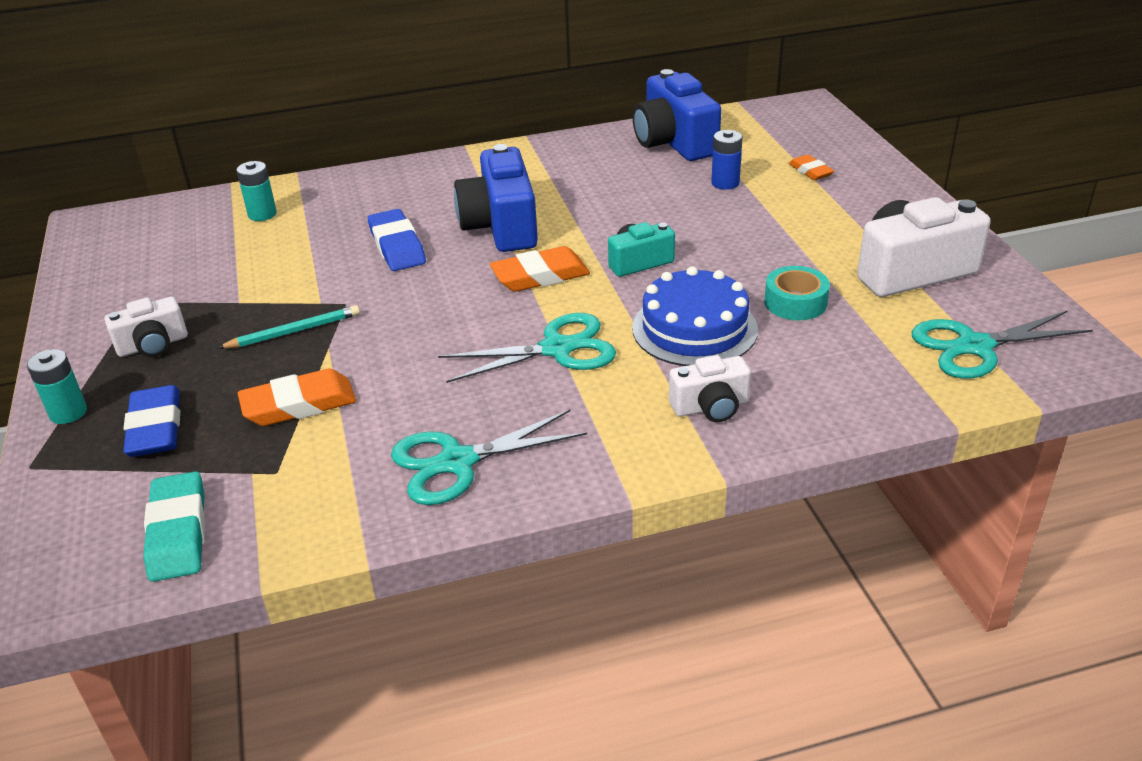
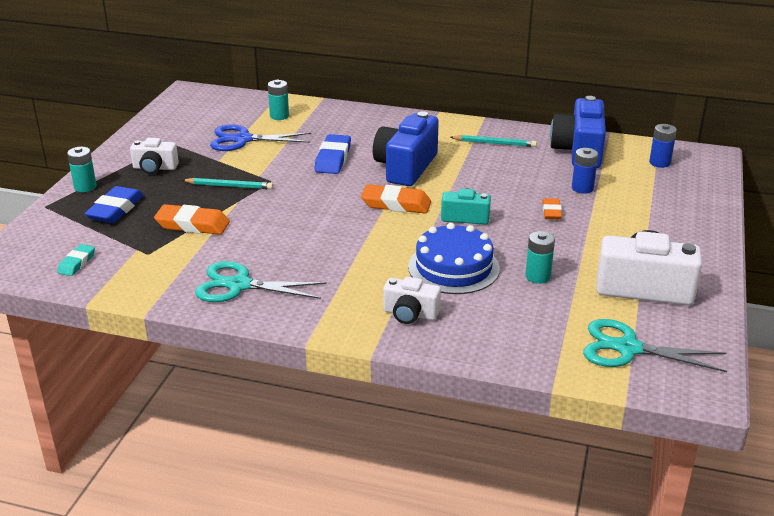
camera: 30 degrees right, 5 degrees down
(178, 532) = (77, 263): turquoise eraser -> turquoise eraser, size x0.59
(244, 262) = (243, 140): none -> blue scissors
(557, 349) = (358, 248): turquoise scissors -> none
(572, 163) = (494, 143): none -> turquoise pencil
(769, 128) = (659, 163): none -> blue battery
(795, 302) = (538, 276): turquoise tape -> turquoise battery
(810, 171) = (654, 200): orange eraser -> orange eraser (551, 212)

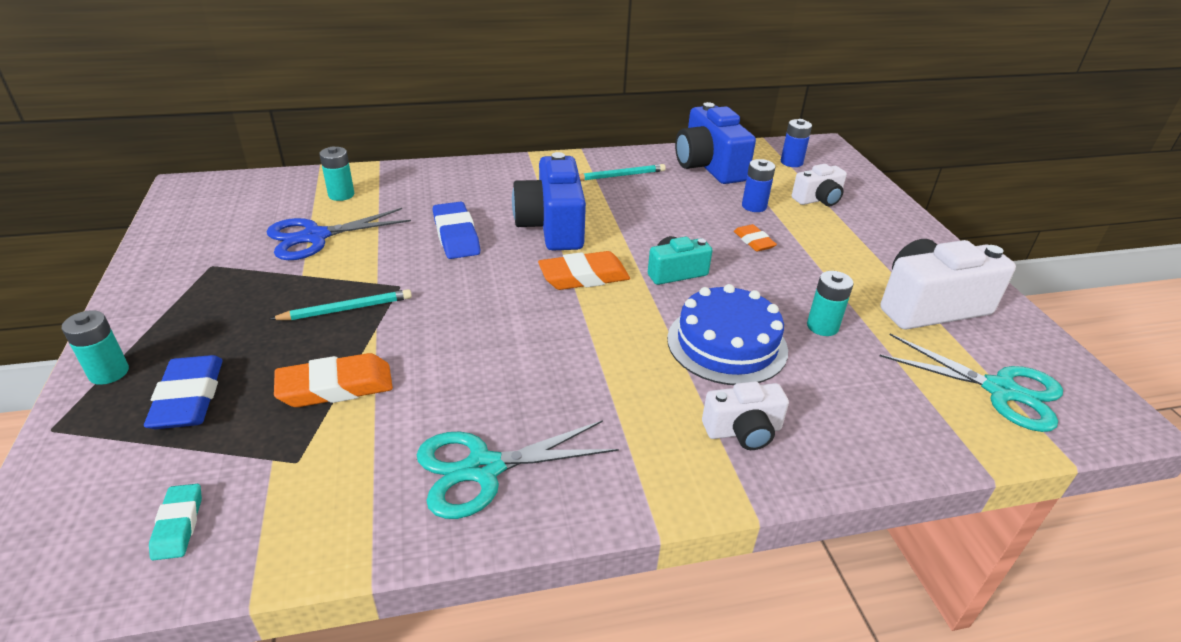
camera: 30 degrees left, 5 degrees up
(155, 168) = (211, 310): white camera -> white camera (818, 199)
(628, 348) = (1000, 390): turquoise scissors -> turquoise scissors turned 135 degrees counterclockwise

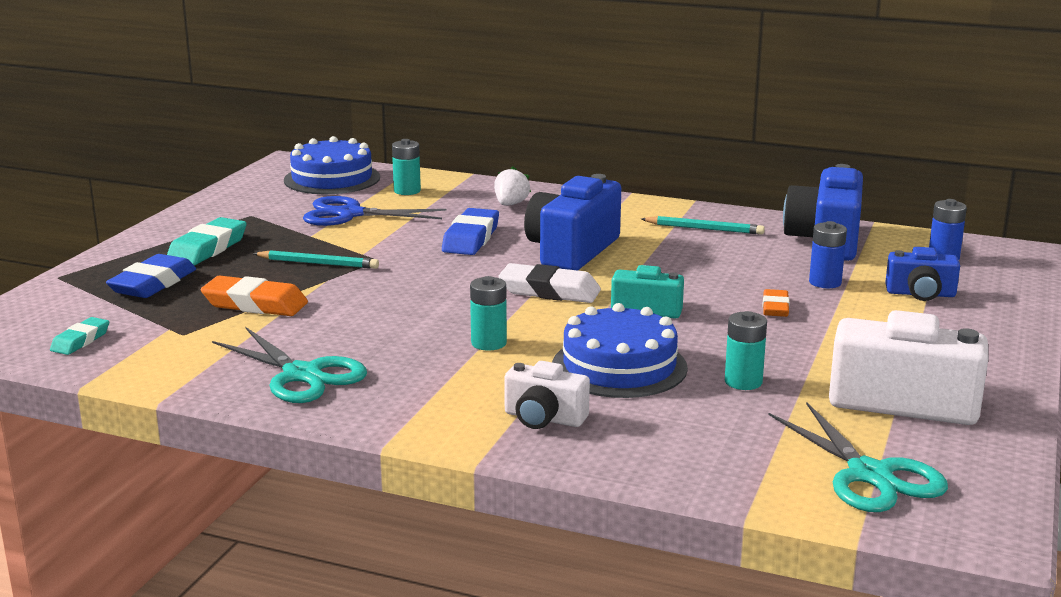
camera: 35 degrees right, 15 degrees down
(109, 372) = (119, 258): turquoise battery -> turquoise battery (489, 343)
(206, 326) = (207, 249): none -> turquoise eraser
(252, 197) = (332, 179): none -> blue cake
(448, 188) = (510, 204): none -> white strawberry
(484, 469) = (302, 375): turquoise scissors -> turquoise scissors turned 150 degrees counterclockwise
(584, 277) = (549, 291): orange eraser -> white eraser
(818, 199) = (920, 294): white camera -> blue camera

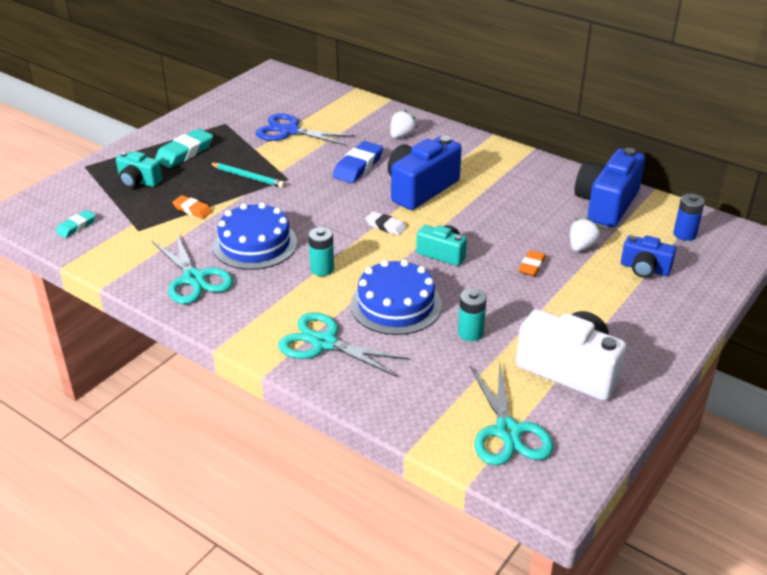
camera: 15 degrees right, 15 degrees up
(153, 284) = (138, 181): blue eraser -> turquoise camera
(255, 304) = (192, 210): orange eraser -> orange eraser, size x0.59
(332, 179) = (293, 93): blue cake -> blue cake (255, 244)
(407, 191) = (337, 112): turquoise battery -> none
(544, 418) = (324, 343): white camera -> turquoise scissors
(549, 291) = (385, 226): white eraser -> white eraser, size x0.59
(704, 229) = (525, 179): turquoise pencil -> none
(825, 282) = (581, 246): blue battery -> white strawberry

